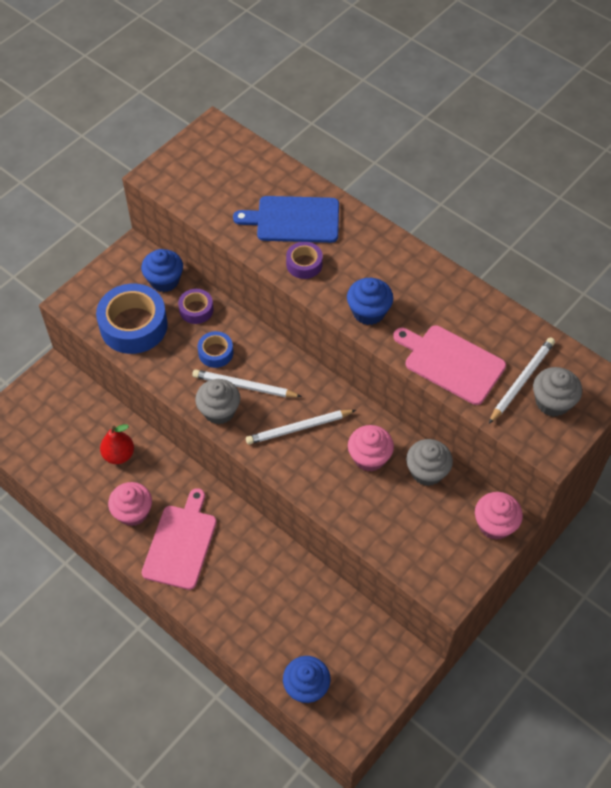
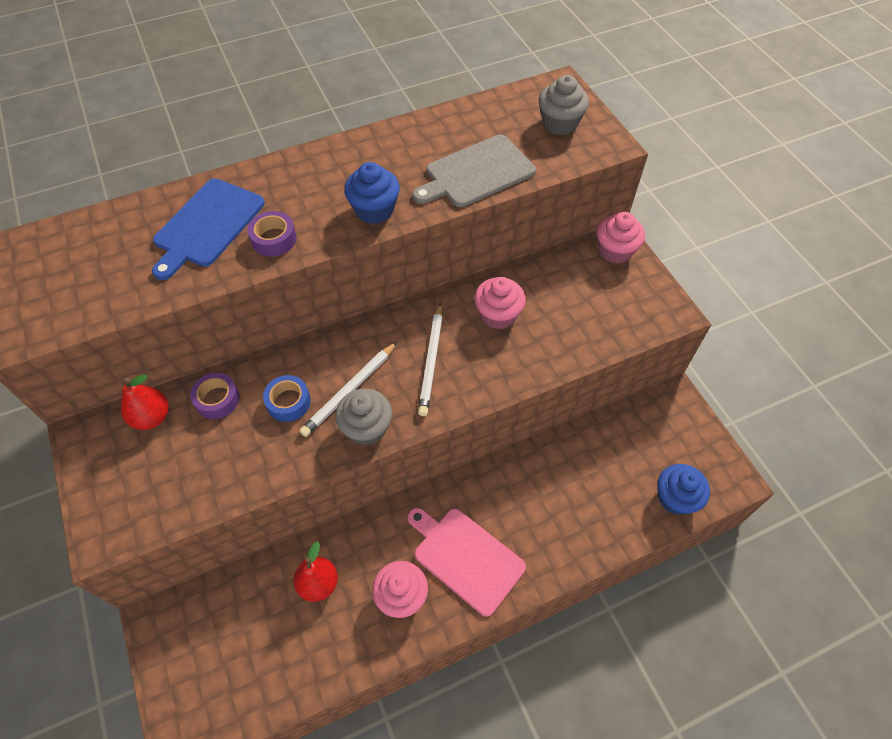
camera: 65 degrees left, 0 degrees up
(133, 325) = (191, 475): blue tape -> none
(164, 280) = (152, 417): blue cupcake -> red pear
(427, 471) = (536, 277): grey cupcake -> none
(451, 363) = (477, 173): pink cutting board -> grey cutting board
(521, 381) = (525, 134): white pencil -> none

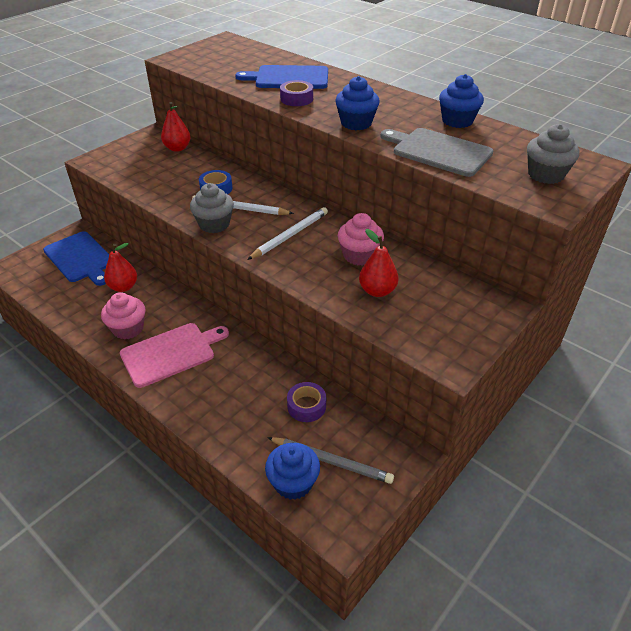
camera: 65 degrees right, 15 degrees down
(217, 399) = (202, 164): purple tape -> purple tape (306, 406)
(221, 628) = (80, 258): none -> blue cutting board
(424, 131) = (457, 121): none -> blue cupcake
(431, 361) = (290, 235): white pencil -> white pencil turned 150 degrees clockwise
(465, 558) = (171, 353): pink cutting board -> pink cutting board turned 45 degrees clockwise
(559, 324) = (377, 291): none -> red pear
(615, 251) = (493, 305): pink cupcake -> none
(662, 459) = (331, 461): none -> grey pencil

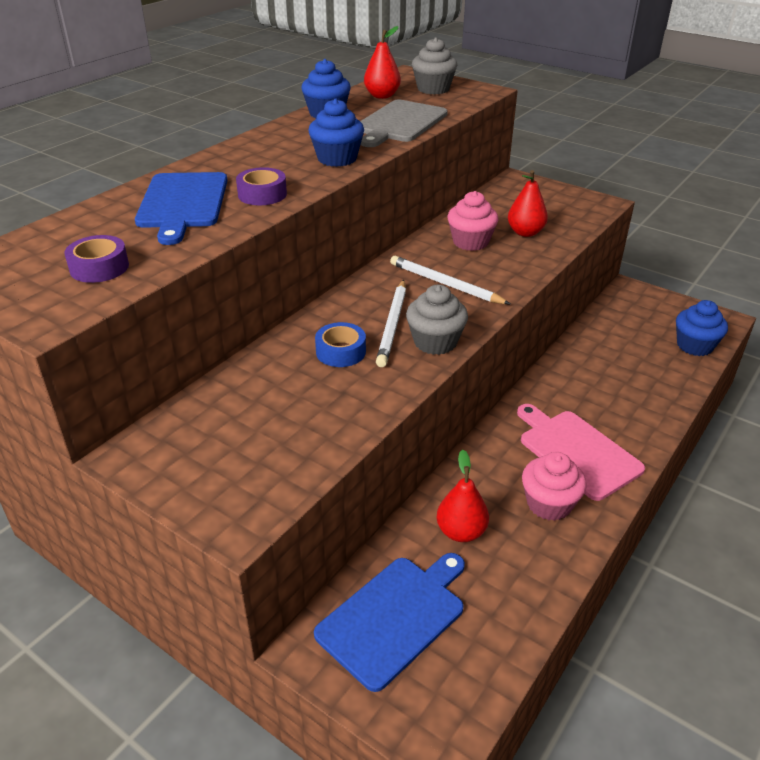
camera: 95 degrees left, 5 degrees down
(177, 148) = (202, 412): red pear -> red pear (382, 96)
(306, 406) = (605, 343): purple tape -> purple tape (99, 267)
(331, 461) = (660, 327): grey pencil -> none

